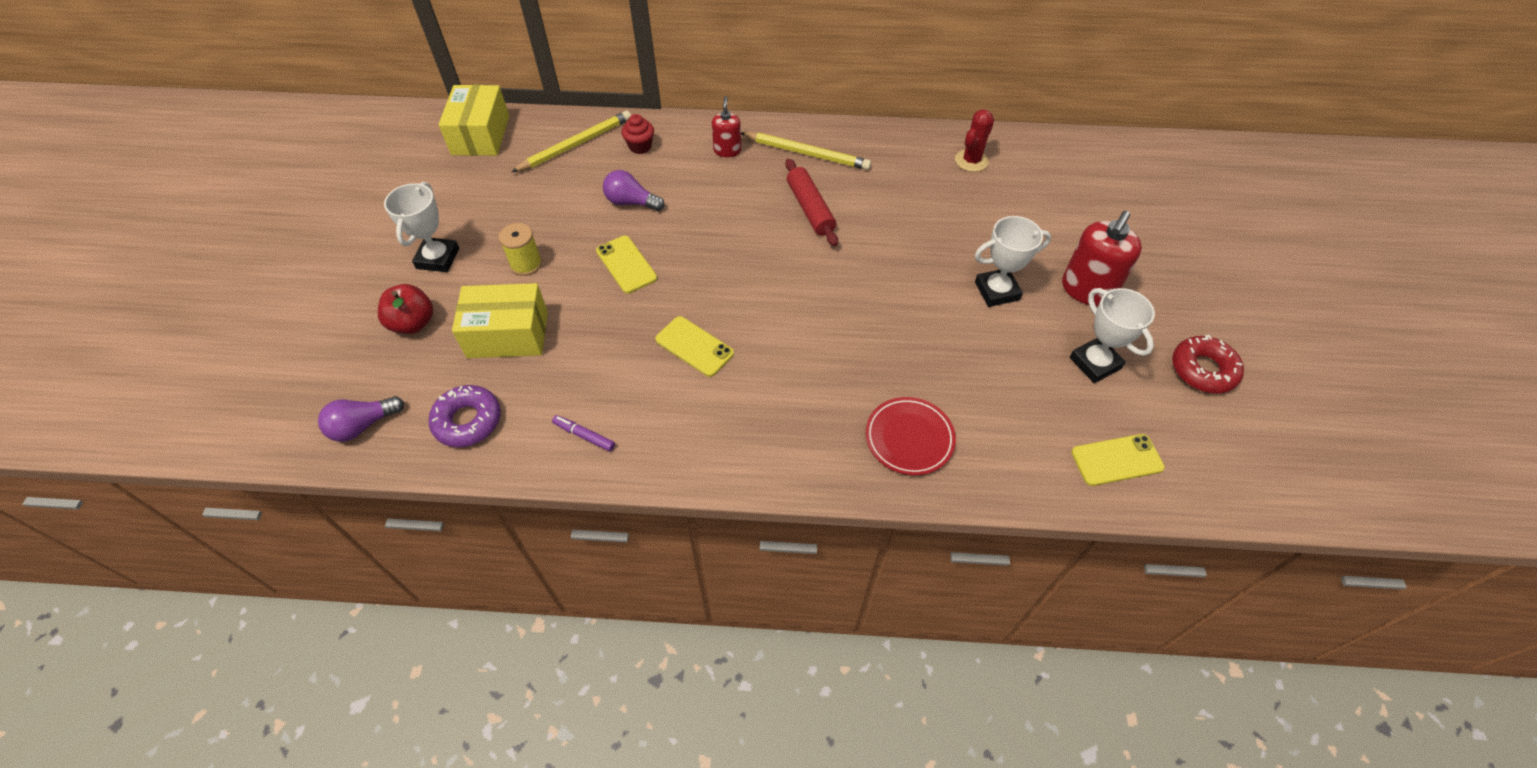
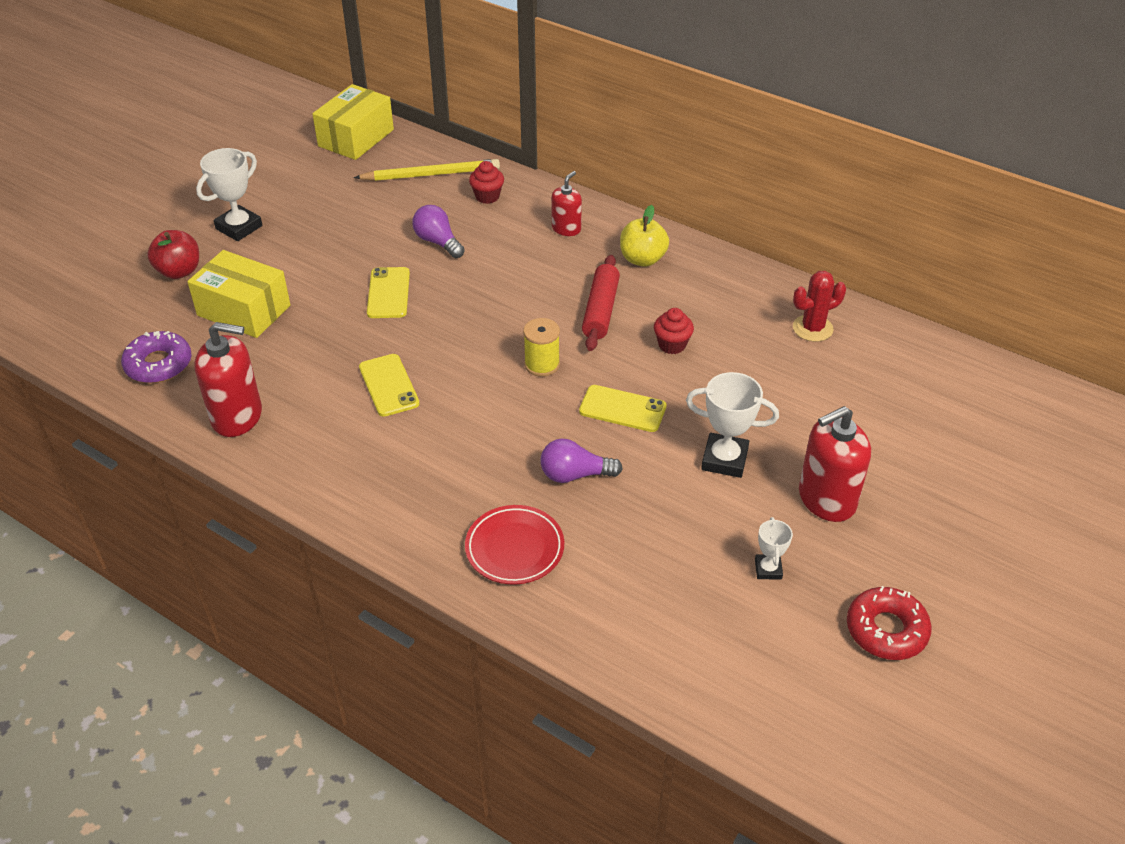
camera: 30 degrees right, 10 degrees down
(362, 425) = (81, 333): purple light bulb -> purple light bulb (574, 475)
(526, 264) = (305, 259): yellow spool -> yellow spool (542, 364)
(584, 436) = (237, 416): purple marker -> red soap dispenser
(806, 153) = (642, 259): yellow pencil -> yellow apple
(885, 215) = (672, 345): none -> red cupcake
(1095, 363) = (768, 569): white trophy -> white trophy, size x0.56
(1116, 460) = (706, 665): yellow phone -> yellow phone (622, 409)

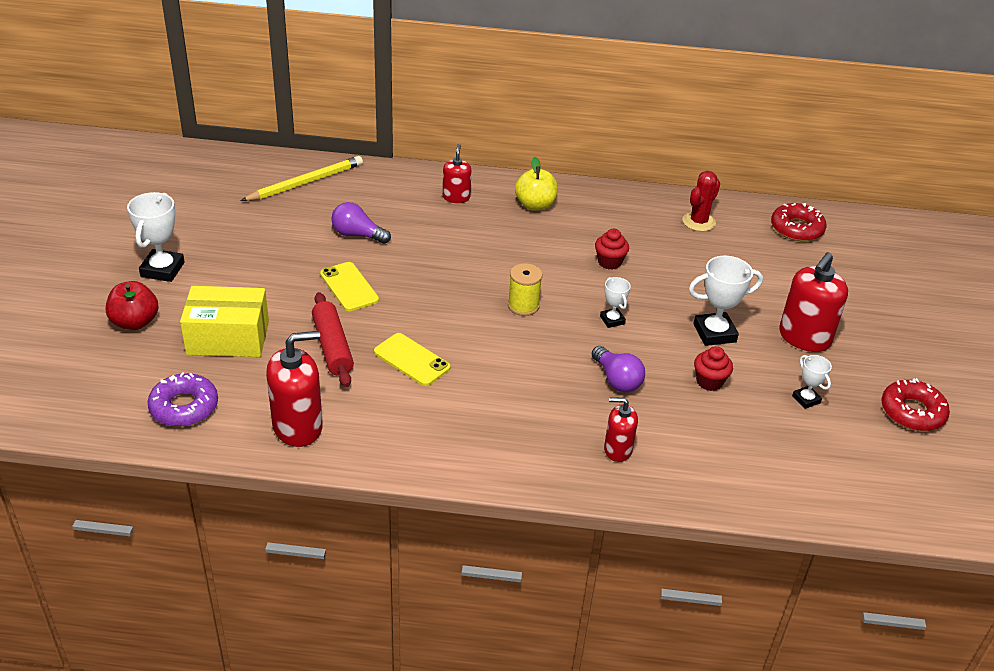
camera: 30 degrees left, 5 degrees down
(356, 138) = (211, 168): yellow box -> none
(487, 196) = (369, 188): red cupcake -> red cupcake (709, 382)
(514, 548) = (617, 450): red plate -> red soap dispenser
(574, 475) = (617, 380): purple light bulb -> purple light bulb turned 90 degrees counterclockwise
(600, 310) = (535, 252): red rolling pin -> red rolling pin (332, 347)
(622, 409) = (612, 320): yellow phone -> white trophy
(927, 370) = (796, 229): none -> red donut

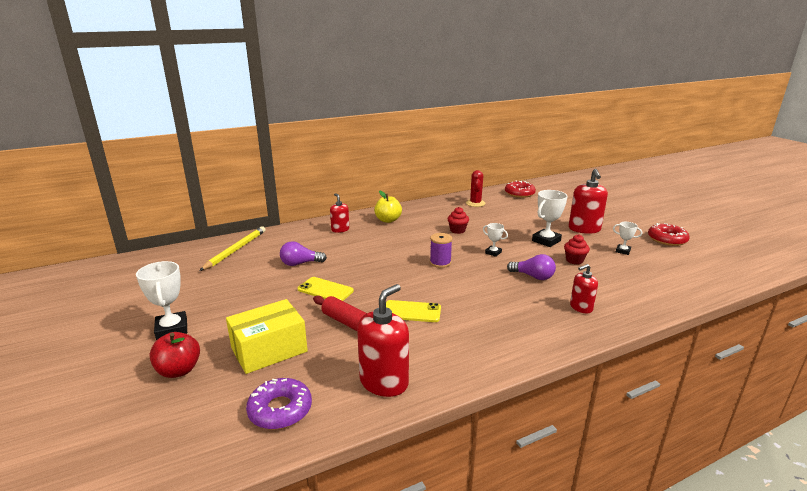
camera: 30 degrees left, 15 degrees down
(523, 306) = (440, 263): yellow spool -> purple spool

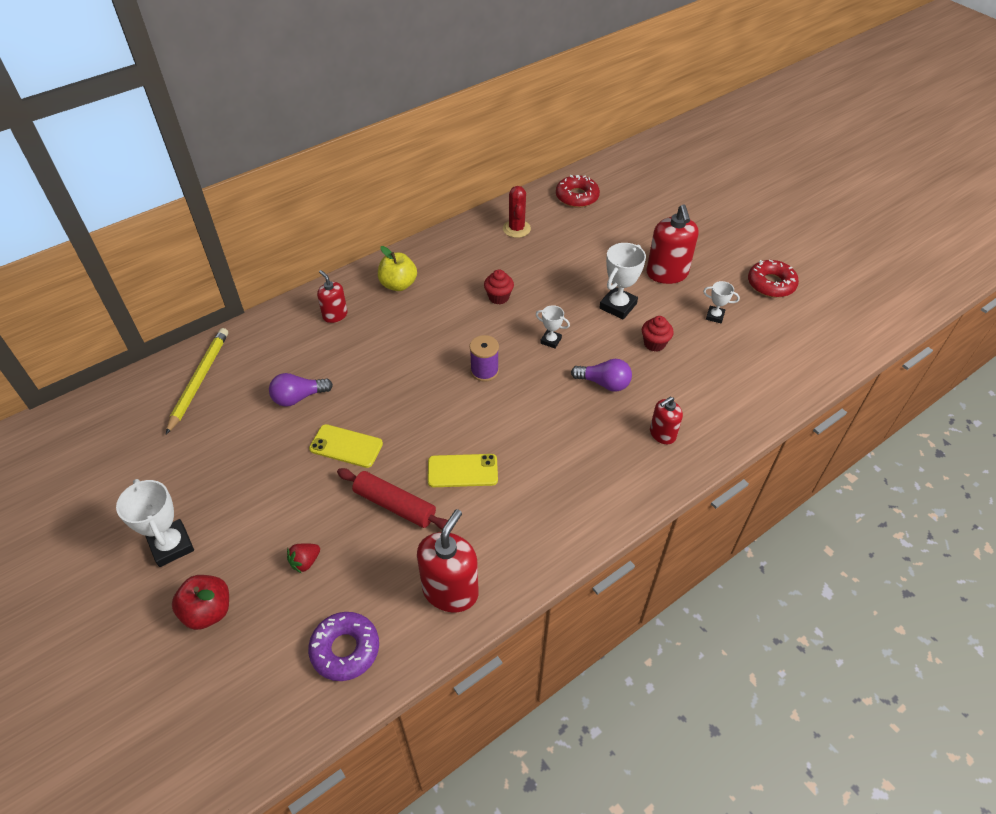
camera: 10 degrees left, 25 degrees up
(269, 350) = (305, 562): yellow box -> red strawberry

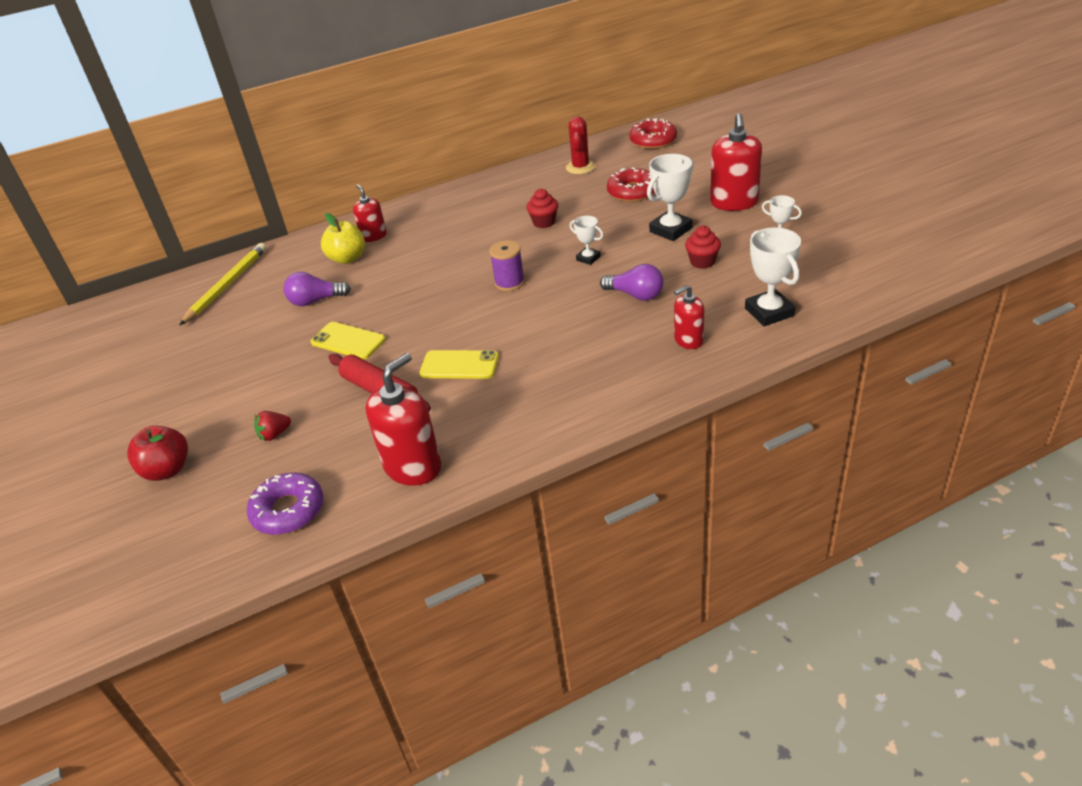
camera: 15 degrees right, 10 degrees down
(171, 545) = (153, 415): white trophy -> white trophy (769, 312)
(398, 284) = (444, 212): yellow apple -> yellow apple (347, 258)
(771, 284) = (853, 211): red donut -> red donut (632, 192)

